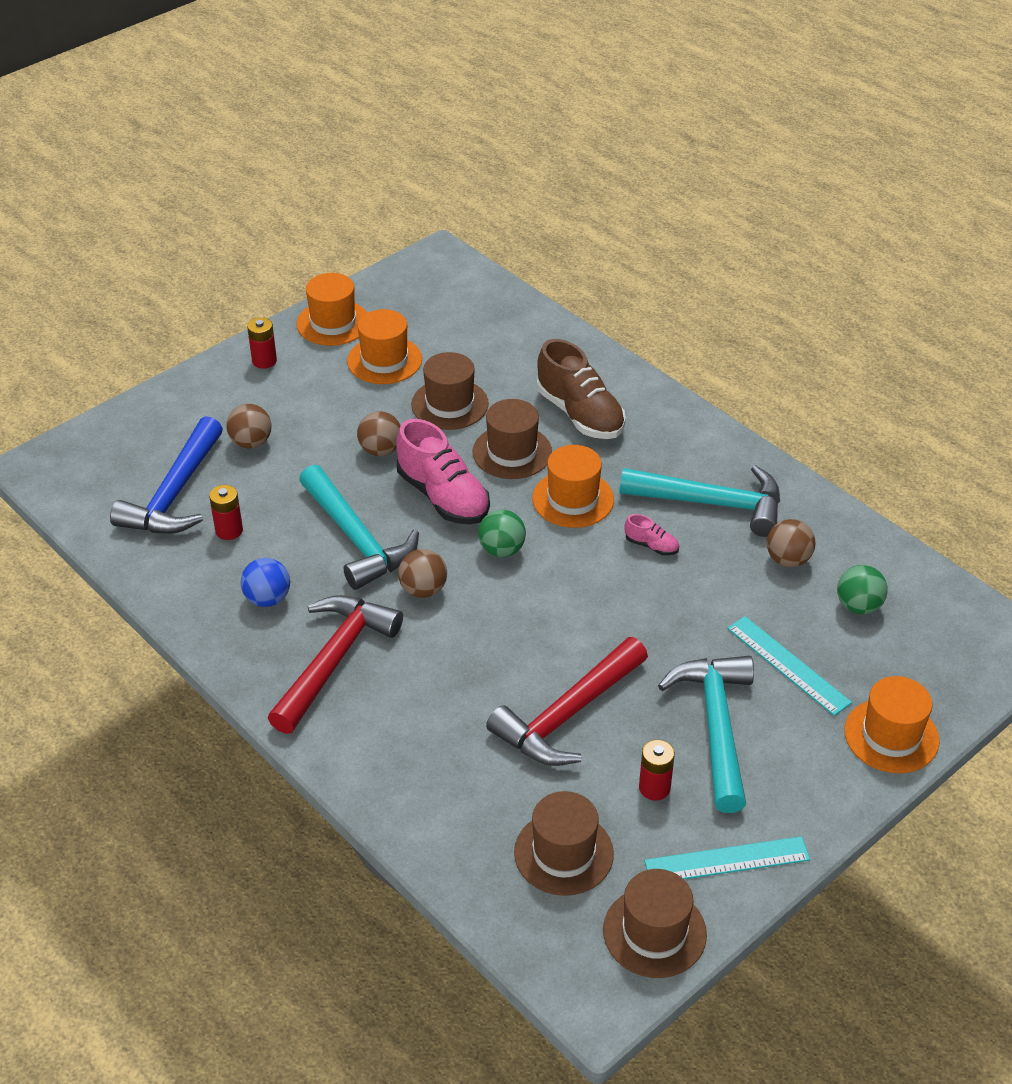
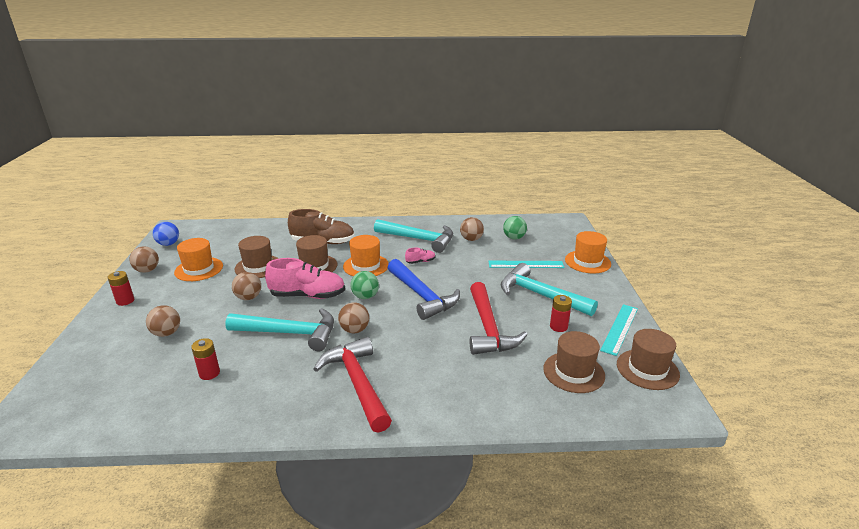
camera: 50 degrees left, 15 degrees down
(174, 494) = (147, 380): blue hammer -> blue hammer (422, 296)
(267, 599) = (279, 385): blue ball -> blue ball (168, 244)
(333, 323) = (147, 270): orange hat -> brown ball
(712, 503) = (419, 239): turquoise hammer -> turquoise hammer turned 60 degrees clockwise

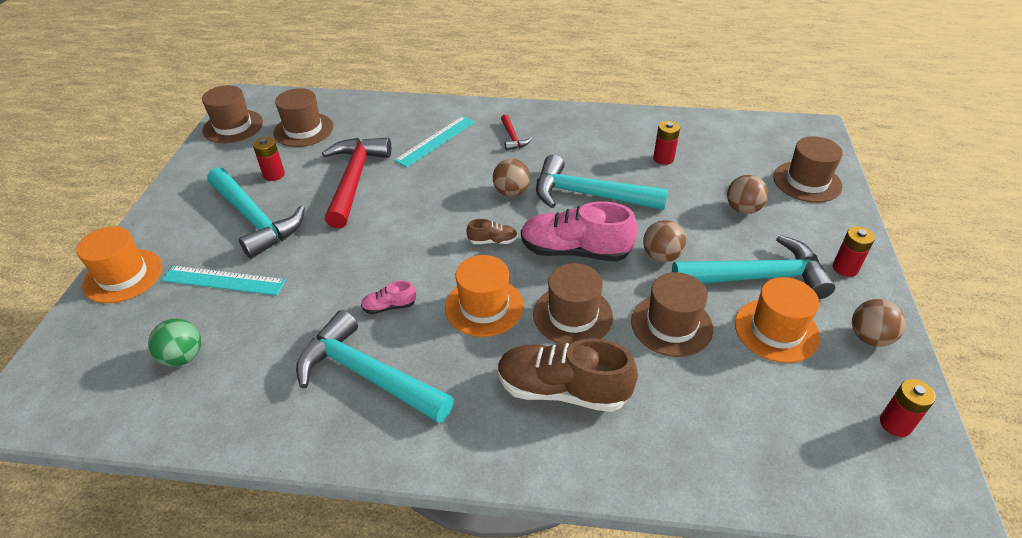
camera: 170 degrees left, 15 degrees up
(88, 362) = (807, 182): none -> brown hat
(168, 244) = (895, 424): blue ball -> red battery
(190, 291) = (757, 277): none -> turquoise hammer
(357, 383) = (512, 138): red hammer -> red hammer, size x0.45
(365, 296) = (493, 241): green ball -> brown shoe
(422, 296) = (413, 234): blue hammer -> none
(471, 239) = (266, 362): brown ball -> none
(620, 329) = (209, 166): turquoise ruler -> turquoise ruler (435, 141)

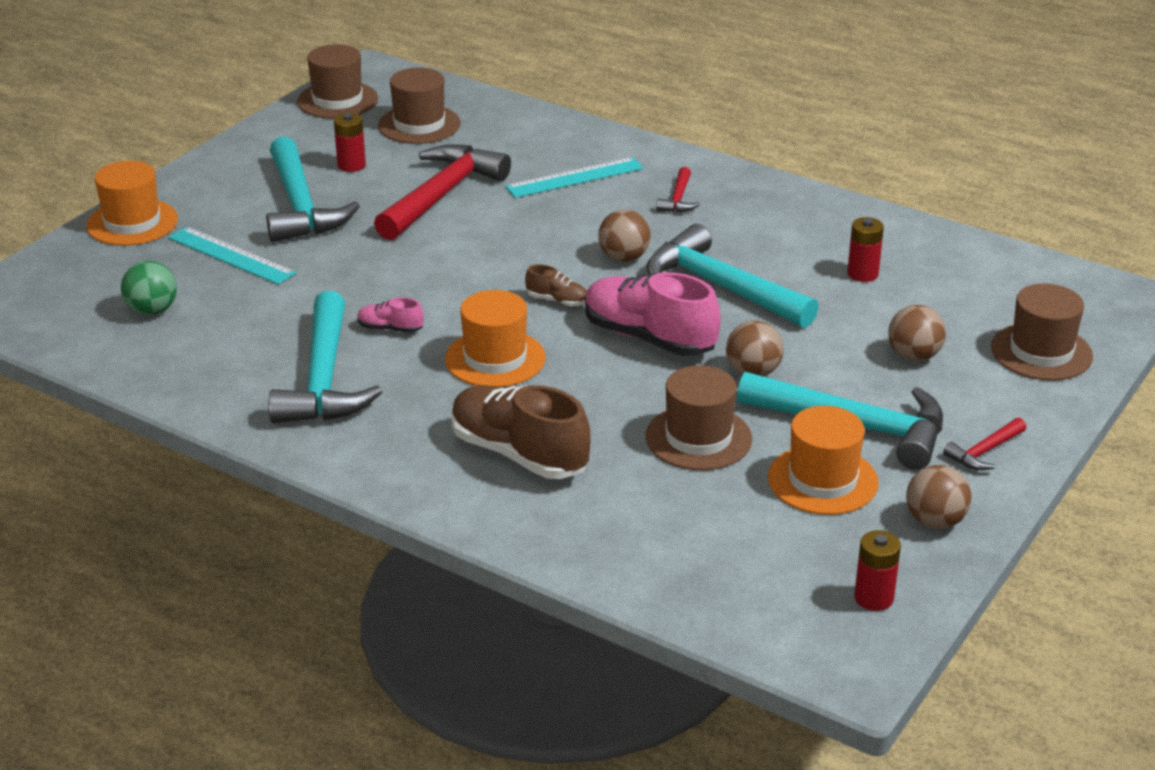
camera: 25 degrees right, 10 degrees down
(367, 375) = (323, 379): turquoise hammer -> turquoise hammer turned 150 degrees counterclockwise
(572, 315) = (589, 395): brown hat -> none
(845, 268) = (984, 452): red battery -> red hammer

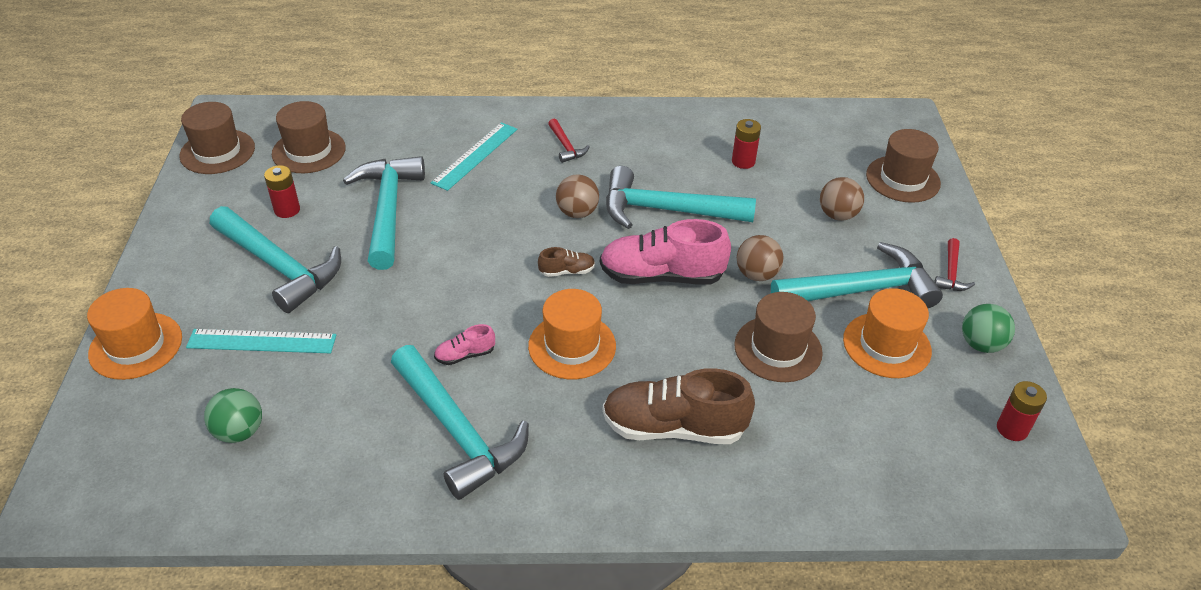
camera: 35 degrees left, 10 degrees up
(442, 195) = (388, 210): red hammer -> turquoise hammer
(935, 521) = (981, 344): brown ball -> green ball

